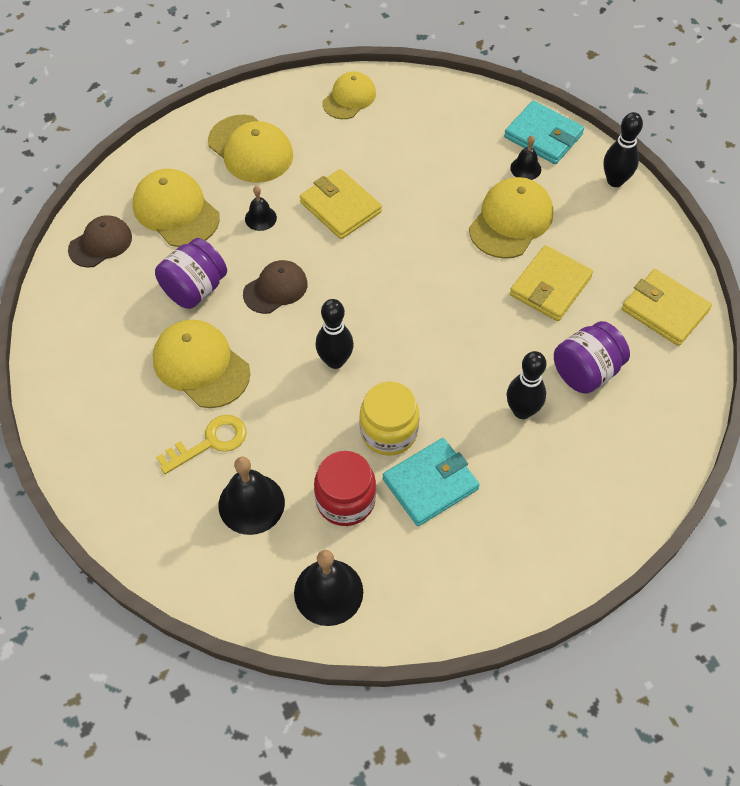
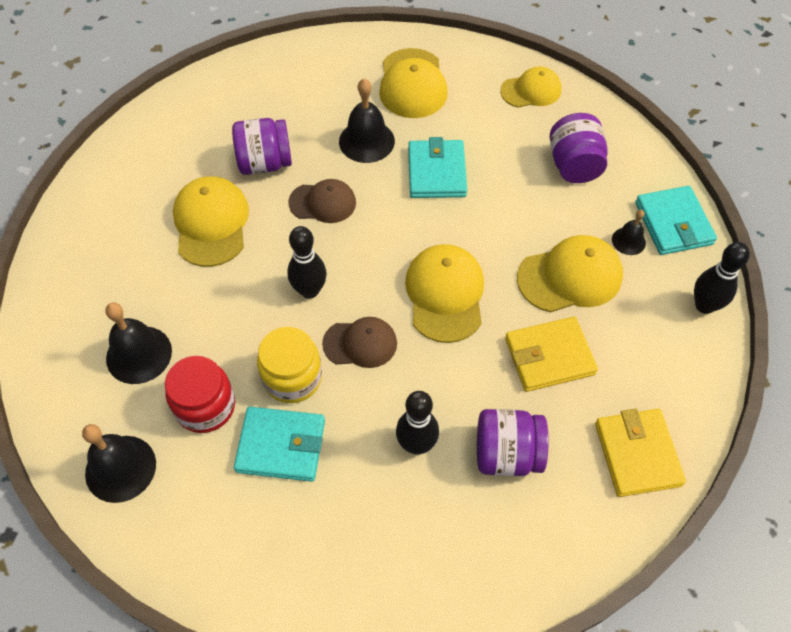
camera: 40 degrees right, 0 degrees up
(100, 243) = (236, 86): brown cap -> brown cap (360, 343)
(176, 211) = (311, 96): yellow cap -> yellow cap (445, 294)
(210, 442) = (159, 285): yellow key -> none
(260, 218) = (366, 141): black bell -> black bell, size x1.78
(340, 207) = (436, 172): yellow wallet -> turquoise wallet
(436, 137) = (574, 165): none -> purple jar

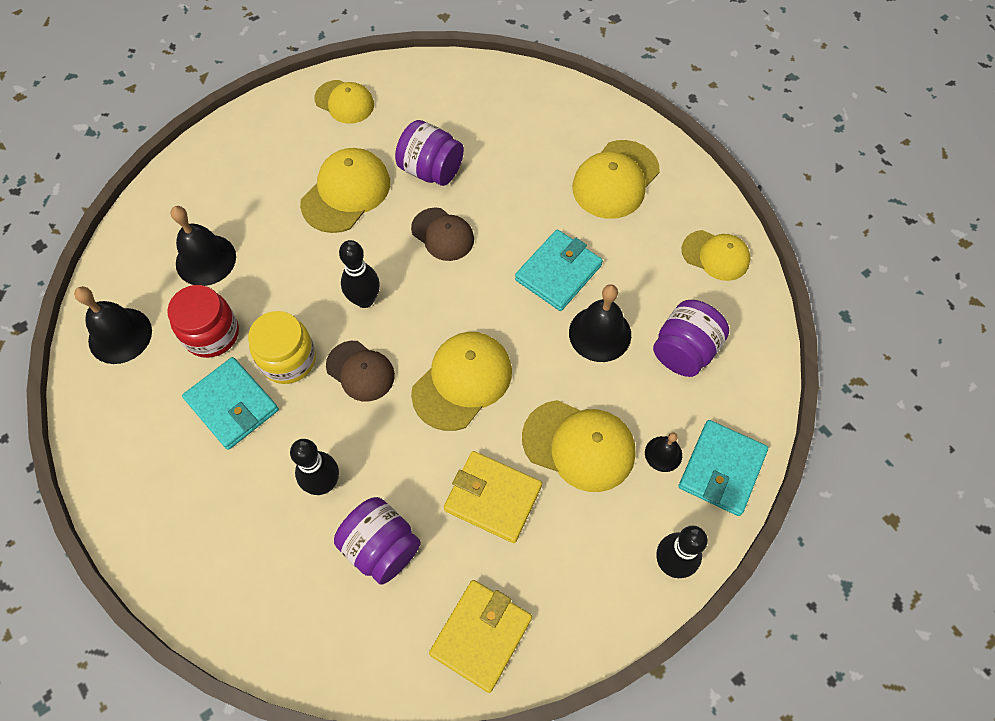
camera: 40 degrees right, 5 degrees up
(138, 157) = (344, 102): none -> yellow cap
(366, 141) = (527, 205): black bell -> black bell (600, 333)

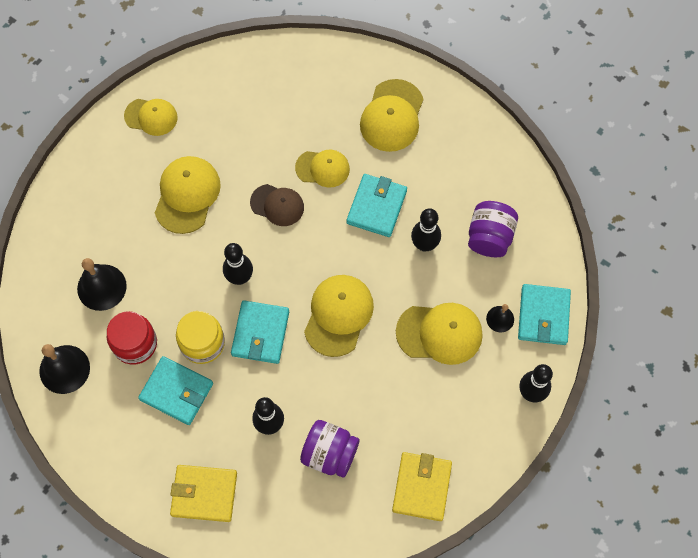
camera: 20 degrees left, 5 degrees up
(360, 371) = (260, 333): brown cap -> turquoise wallet
(431, 170) = (246, 154): purple jar -> none
(493, 498) = (393, 392): yellow wallet -> yellow wallet (204, 494)
(600, 333) = (424, 245): black bell -> black bowling pin
(715, 255) = (487, 154): yellow cap -> yellow cap (322, 168)

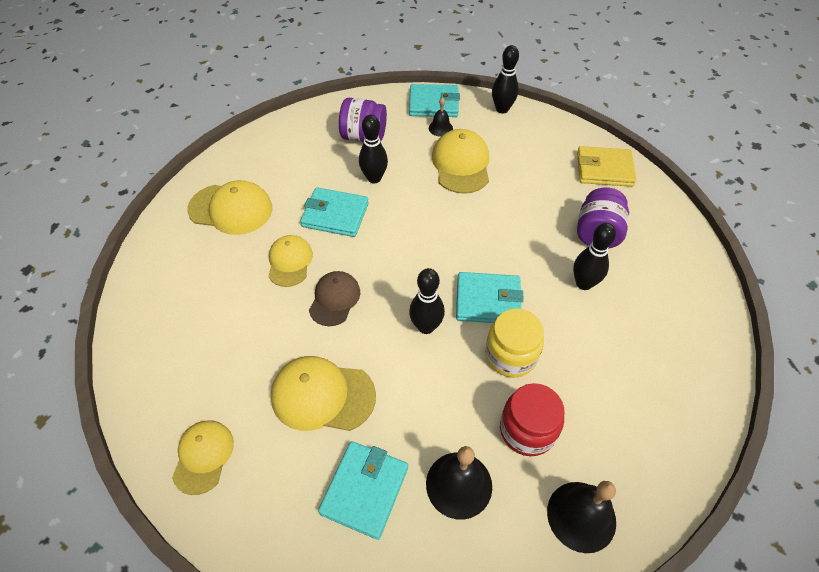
camera: 95 degrees left, 15 degrees down
(176, 391) = (574, 375): turquoise wallet -> turquoise wallet (364, 490)
(204, 494) = (676, 334): yellow wallet -> none
(338, 315) = (456, 237): yellow cap -> none

